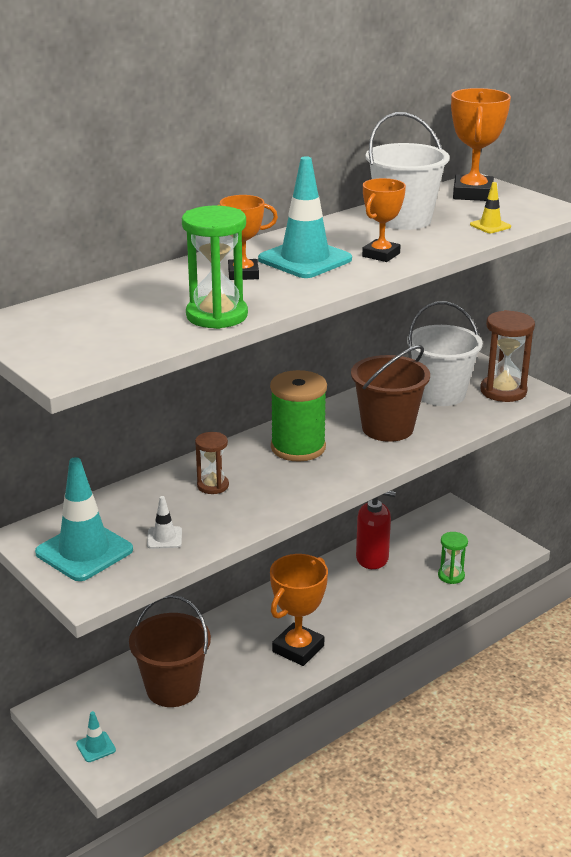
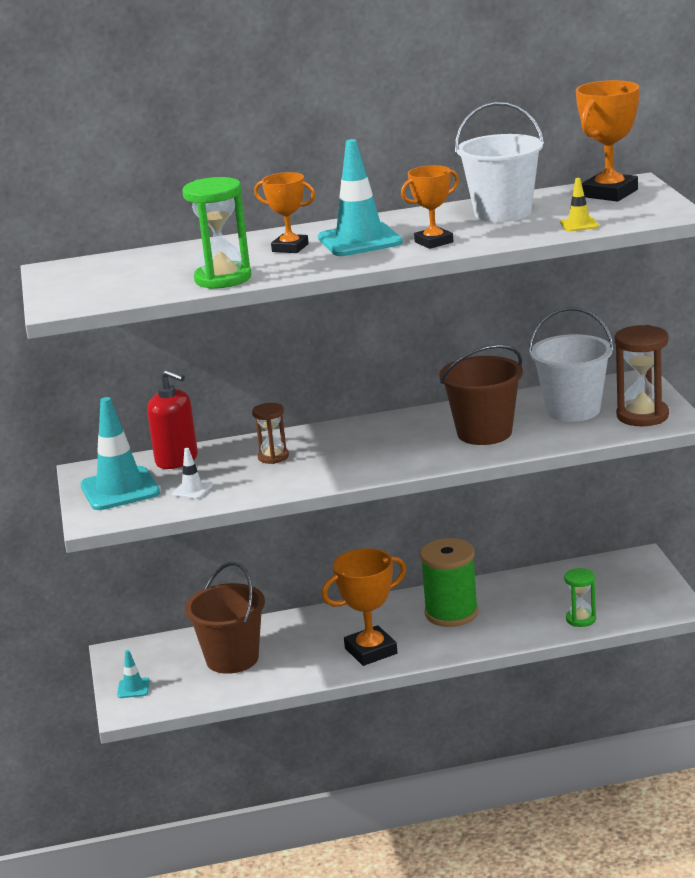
camera: 30 degrees right, 5 degrees down
(298, 447) = (381, 437): green spool -> green spool (451, 613)
(372, 558) = (513, 589): red soap dispenser -> red soap dispenser (177, 460)

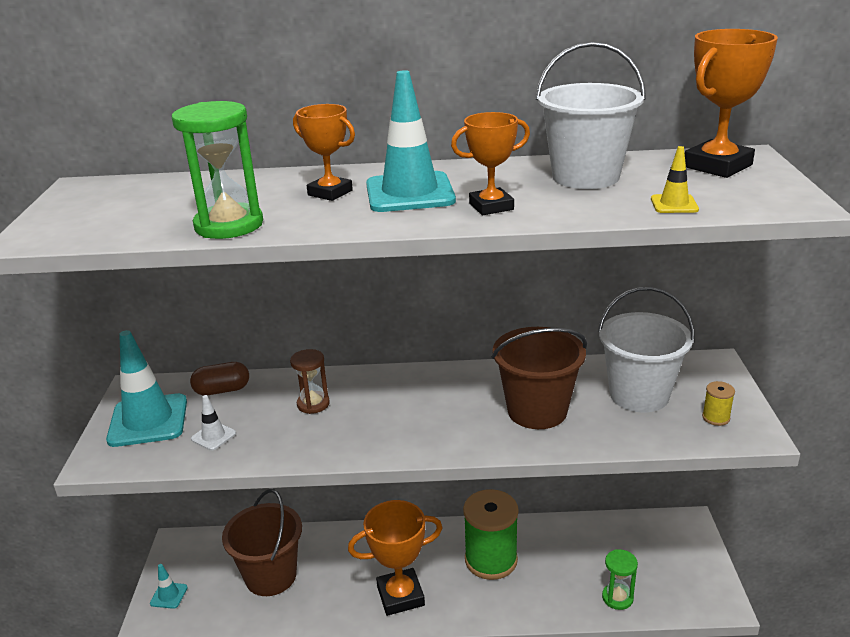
camera: 10 degrees right, 5 degrees up
(177, 460) = (222, 390): red soap dispenser -> brown capsule
(642, 416) = (716, 418): brown hourglass -> yellow spool

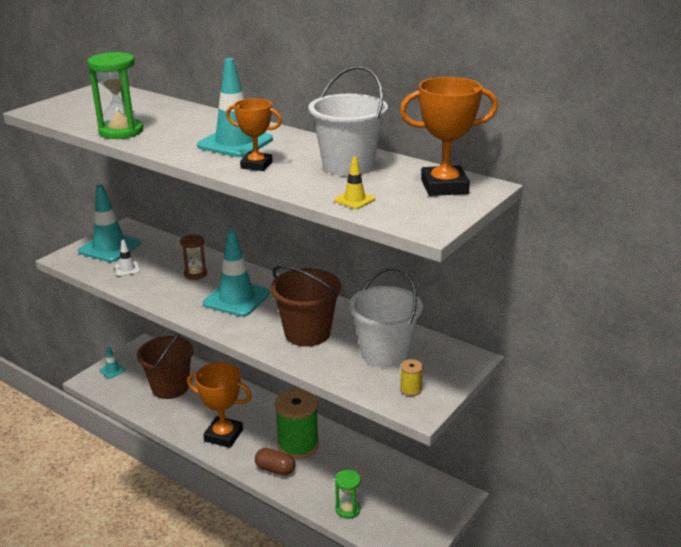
camera: 35 degrees right, 0 degrees up
(222, 390) = (163, 247): brown capsule -> brown capsule (275, 469)
(330, 193) = (199, 129): orange trophy -> none
(405, 410) = (236, 299): none -> turquoise traffic cone

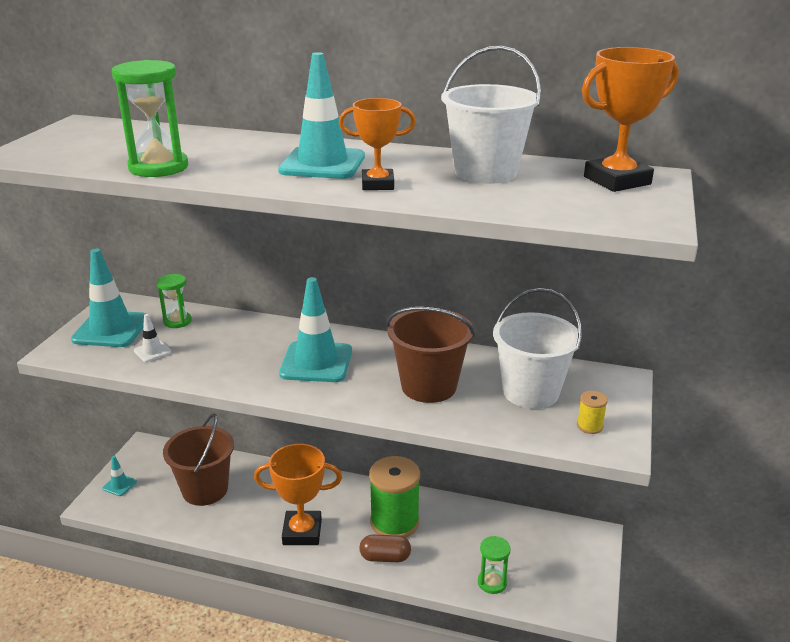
camera: 20 degrees left, 0 degrees up
(158, 249) = (177, 321): none -> green hourglass
(195, 274) = (245, 342): brown hourglass -> none
(354, 200) = (538, 206): yellow traffic cone -> none

